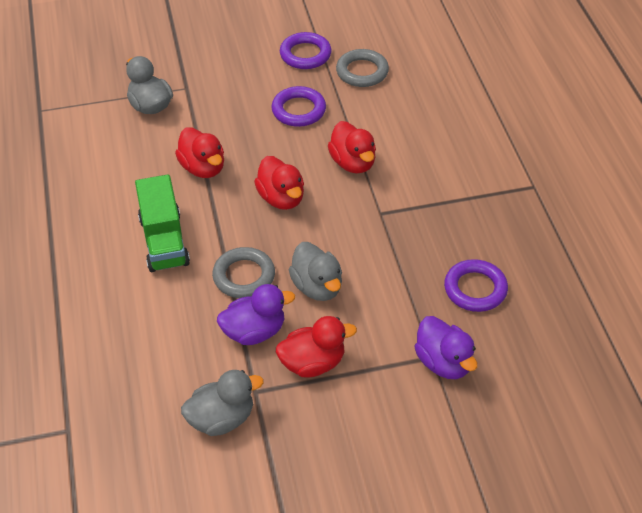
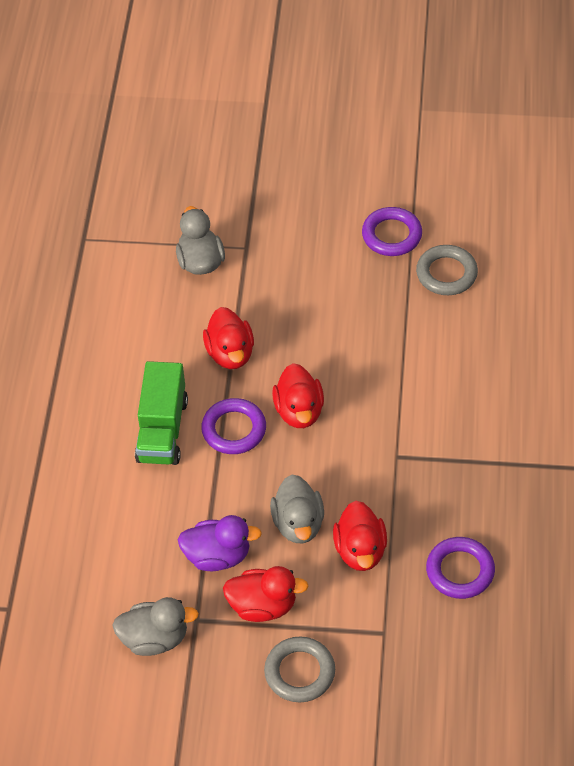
camera: 20 degrees right, 5 degrees up
(244, 276) = (229, 492): grey ring -> grey ring (299, 672)
(298, 110) = (357, 306): purple ring -> purple ring (234, 429)
(353, 163) = (391, 388): red duck -> red duck (360, 550)
(443, 363) = (393, 642): purple duck -> none

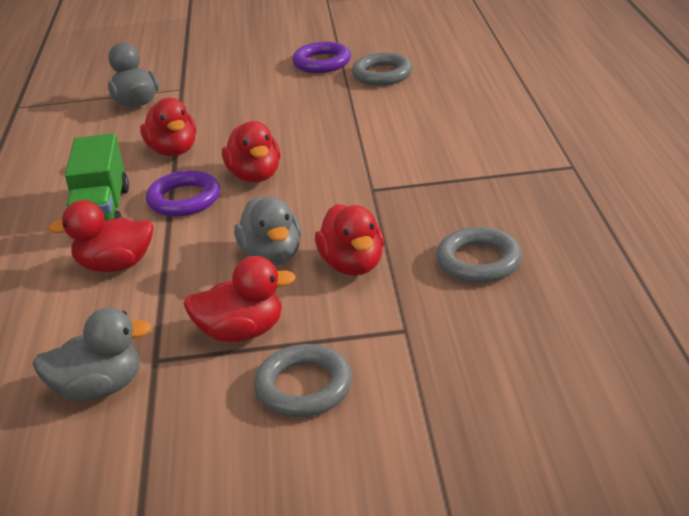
camera: 10 degrees left, 20 degrees down
(171, 504) = (115, 265): none -> red duck
(218, 556) = (177, 298): purple duck -> none
(460, 571) = (478, 261): purple ring -> grey ring

